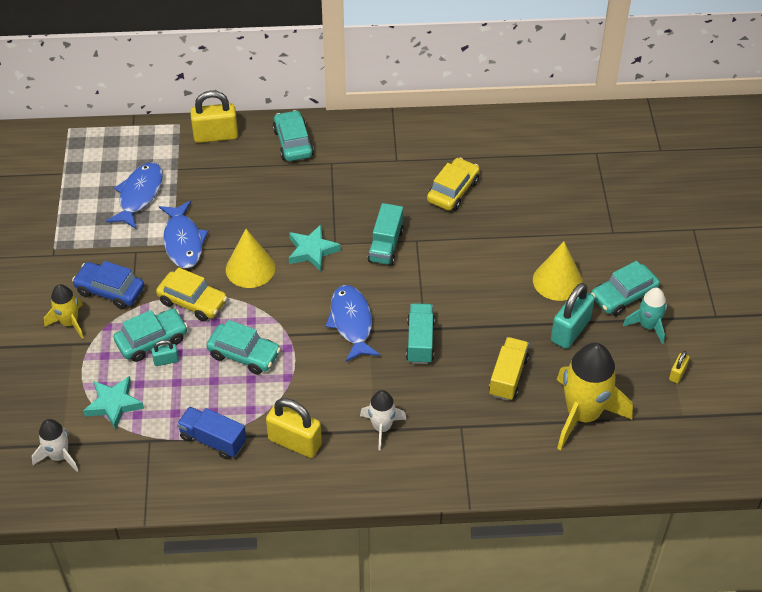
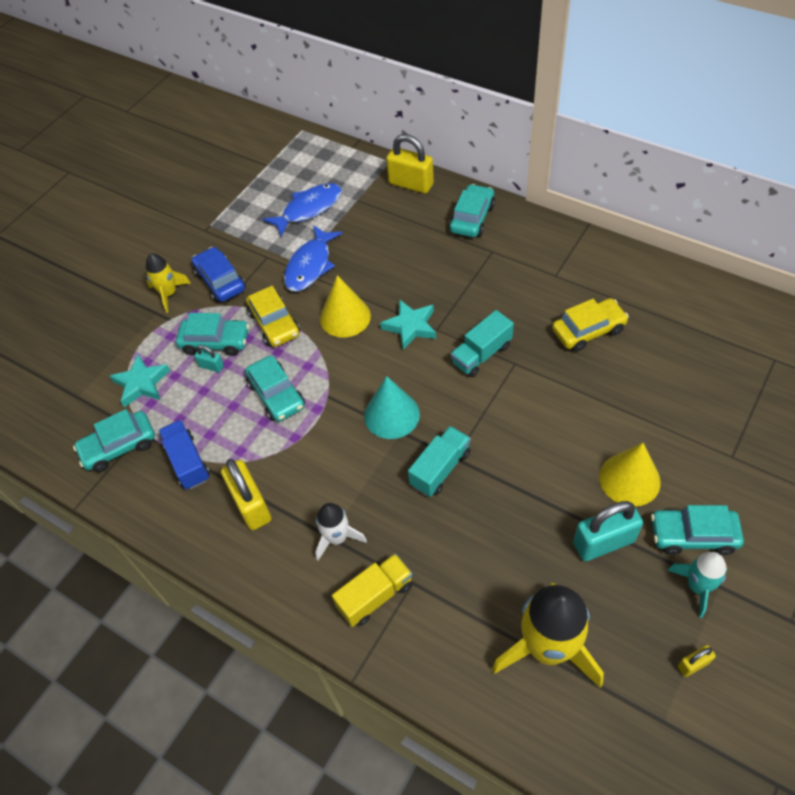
camera: 40 degrees right, 5 degrees up
(59, 456) = (66, 406): white rocket -> none
(140, 460) = (119, 446): none -> turquoise car
(351, 323) = (391, 415): blue fish -> turquoise cone
(508, 377) = (499, 556): yellow truck -> yellow truck (375, 596)

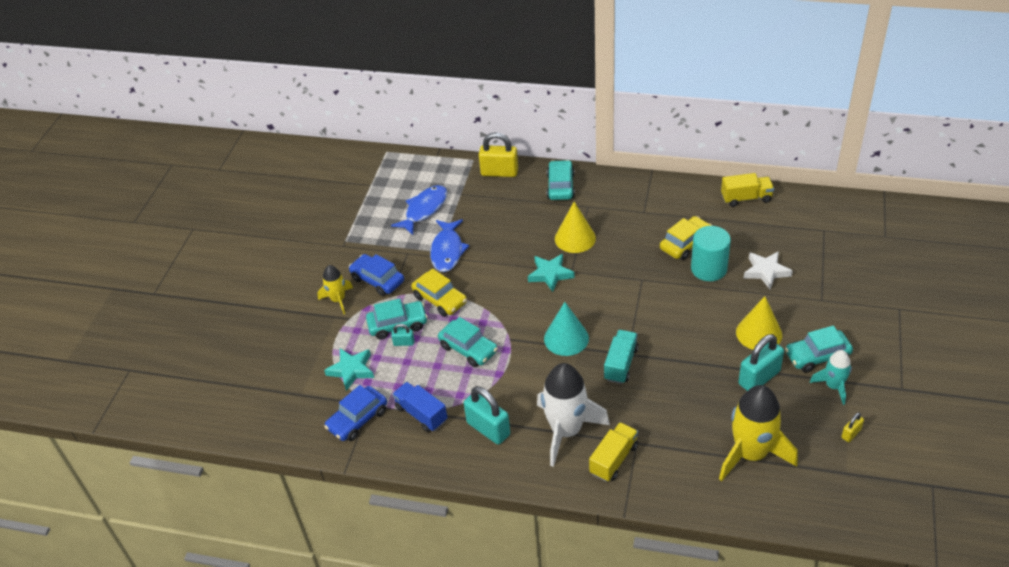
camera: 20 degrees left, 10 degrees down
(119, 446) = (357, 419): turquoise car -> blue car
(251, 505) = (488, 429): yellow padlock -> turquoise padlock
(337, 537) = (566, 431): white rocket -> white rocket, size x1.86
(345, 317) = (495, 280): yellow cone -> yellow cone (575, 238)
(481, 354) = (614, 280): turquoise truck -> none
(603, 372) = (708, 269): none -> turquoise cylinder
(674, 396) = (766, 271): none -> white star
(690, 289) = (746, 198): none -> yellow truck

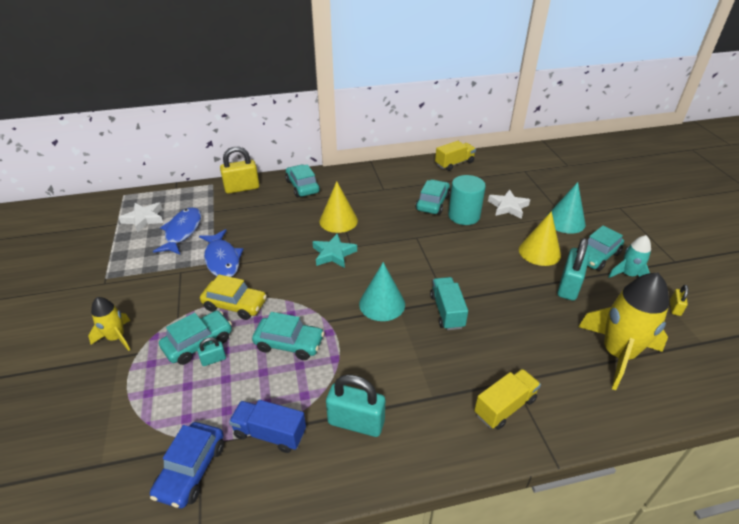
camera: 30 degrees left, 5 degrees down
(351, 370) = (161, 411): turquoise star -> none
(377, 280) = (157, 305): blue car -> none
(395, 186) = (144, 219): none -> white star
(566, 431) = (438, 394): white rocket -> none
(614, 459) = (505, 407): yellow truck -> yellow truck turned 45 degrees clockwise
(685, 244) = (432, 203): yellow car -> turquoise car
(817, 307) = (565, 221): none -> turquoise cone

